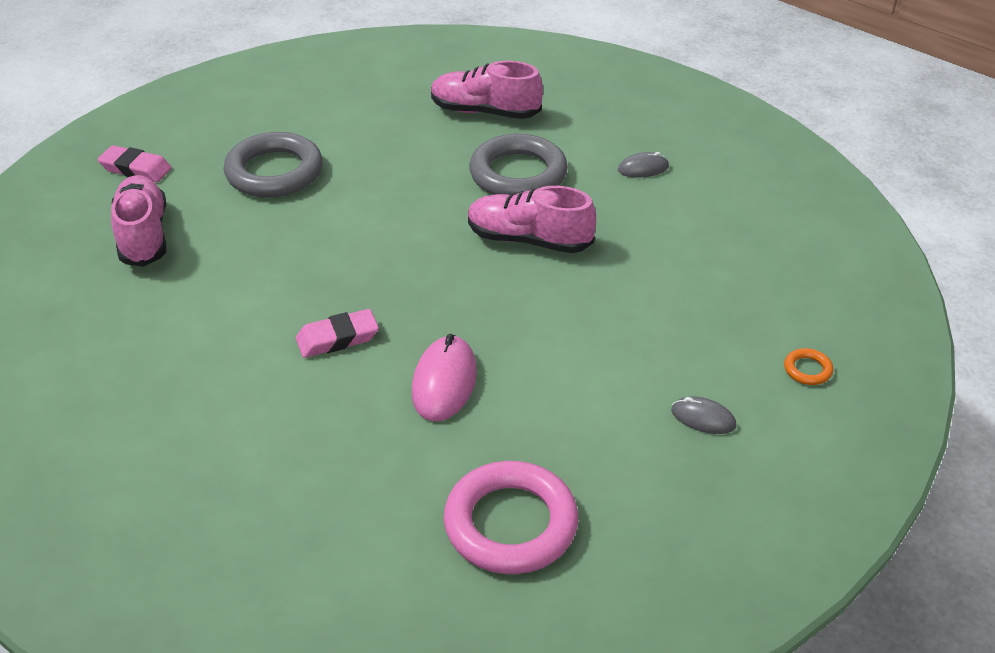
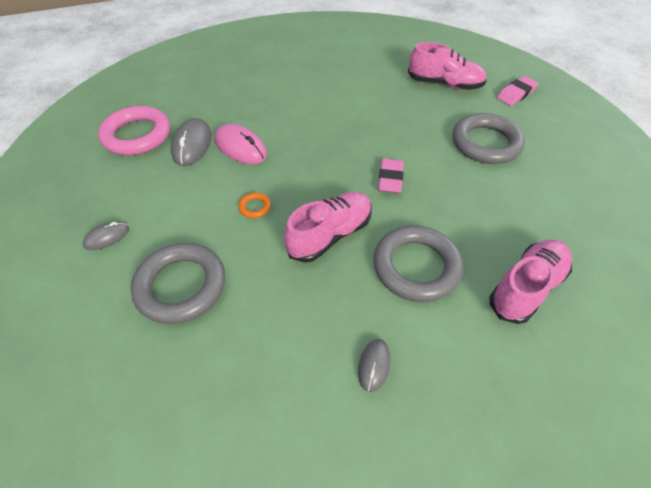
camera: 120 degrees right, 10 degrees up
(337, 338) = (307, 123): pink eraser -> pink eraser (390, 179)
(479, 439) = (192, 145): none -> grey mouse
(694, 316) = (181, 286): none -> grey ring
(807, 370) = (75, 321): orange ring -> orange ring (255, 207)

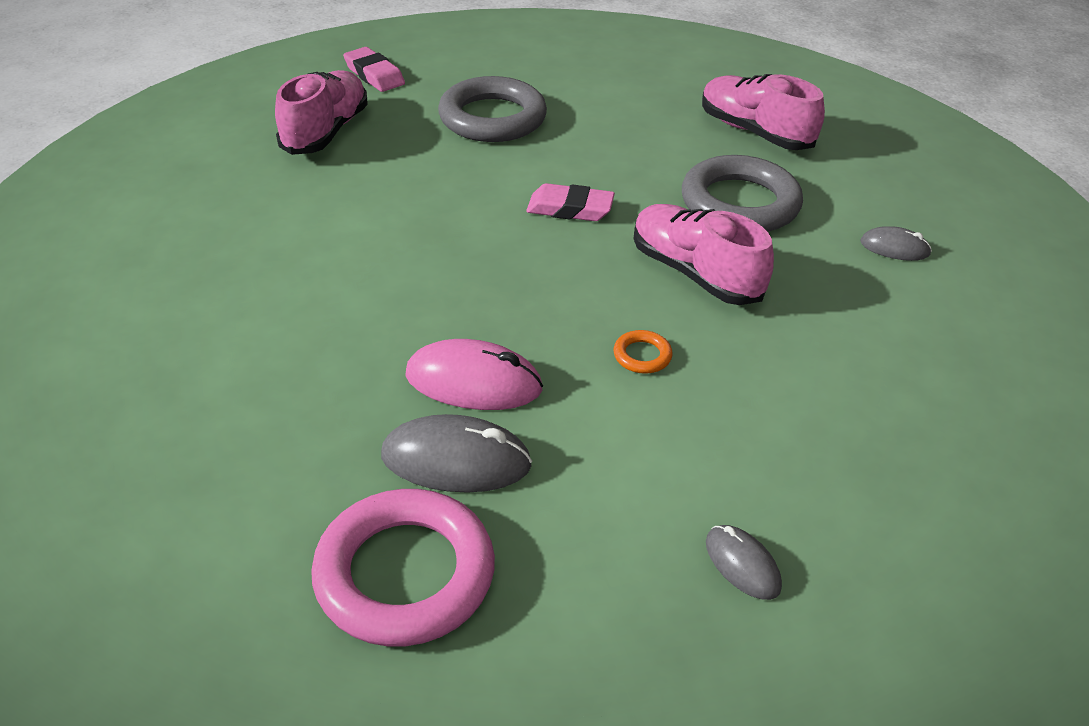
camera: 90 degrees left, 10 degrees down
(181, 286) = (829, 435): grey ring -> none
(240, 147) = (473, 382): pink mouse -> pink mouse turned 60 degrees clockwise

